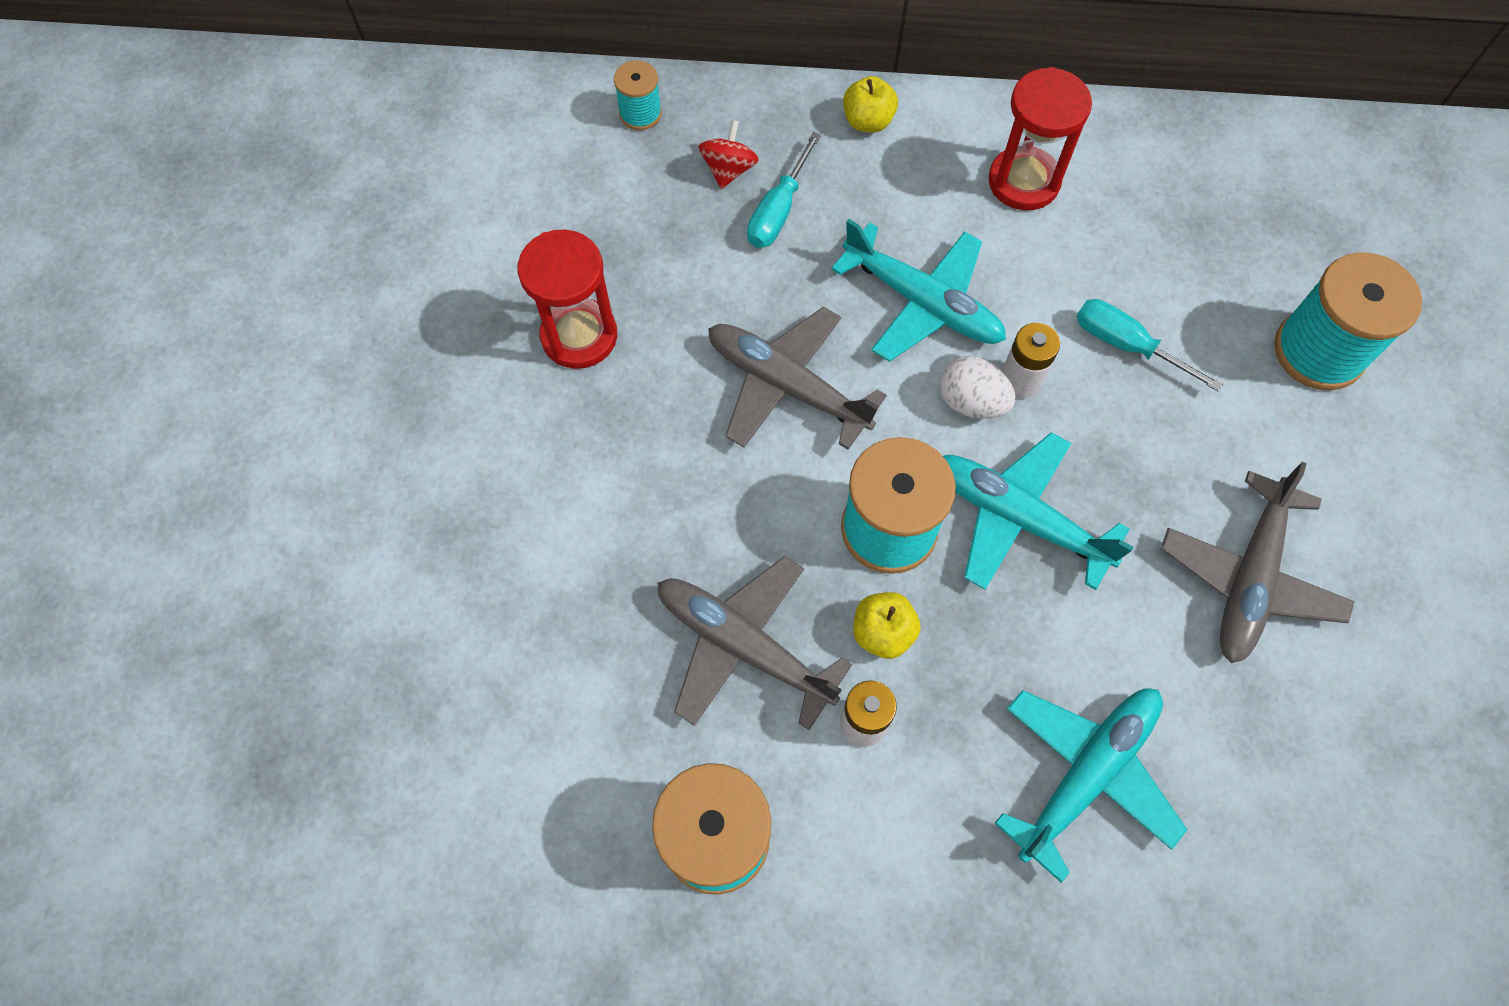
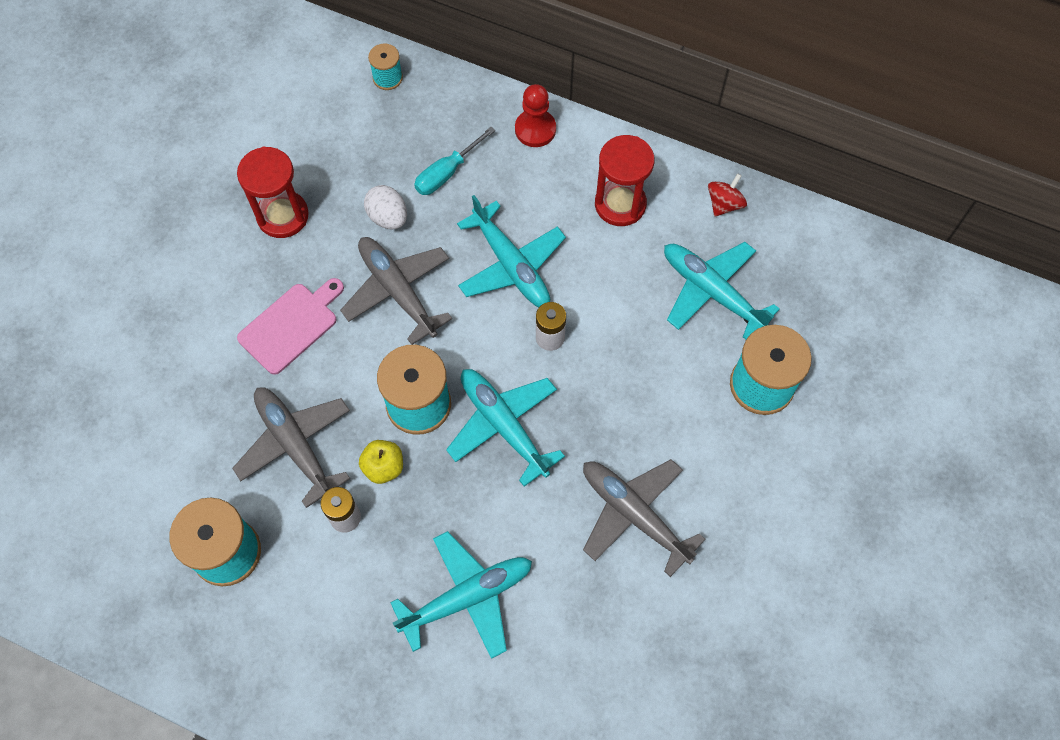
camera: 20 degrees right, 0 degrees up
(660, 481) = (291, 325): none -> pink cutting board
(729, 170) = (427, 134): red spinning top -> red spinning top (724, 204)
(867, 121) = (535, 129): yellow apple -> red pawn
(971, 402) = (511, 341): white egg -> white egg (388, 217)
(1125, 345) = (632, 337): turquoise screwdriver -> none
(1196, 255) = (712, 292): none -> turquoise plane
(1249, 577) = (634, 515): grey plane -> grey plane turned 90 degrees clockwise

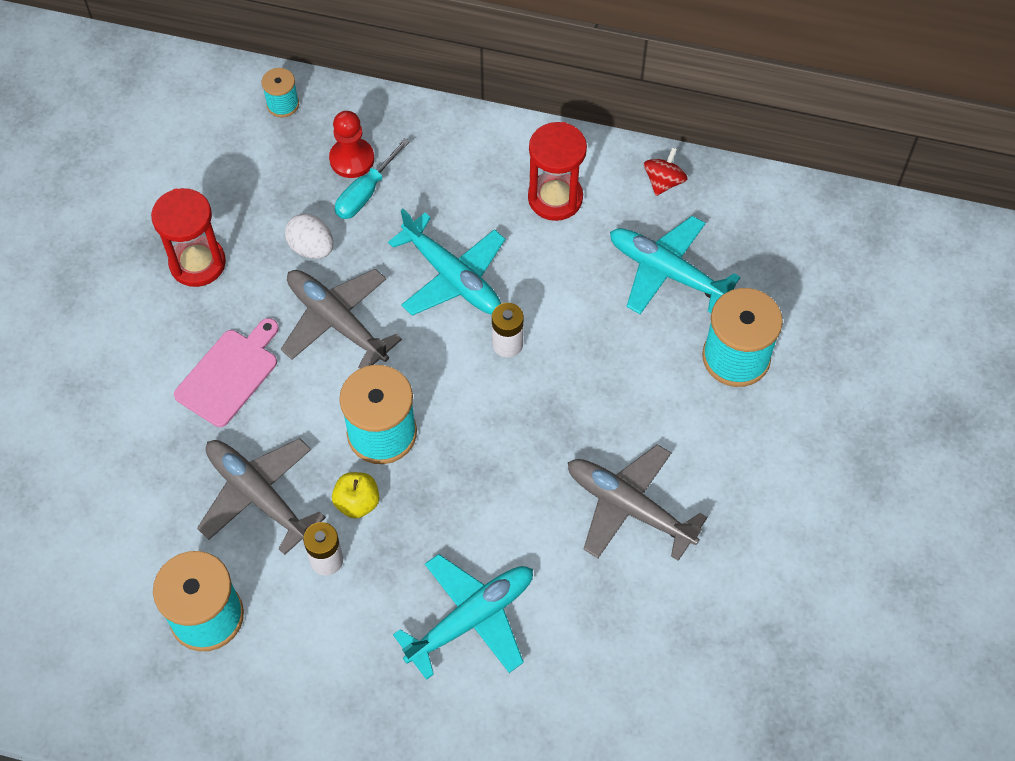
camera: 10 degrees left, 5 degrees down
(504, 426) = (476, 441): turquoise plane -> none
(535, 129) = (451, 135): red pawn -> red pawn (352, 159)

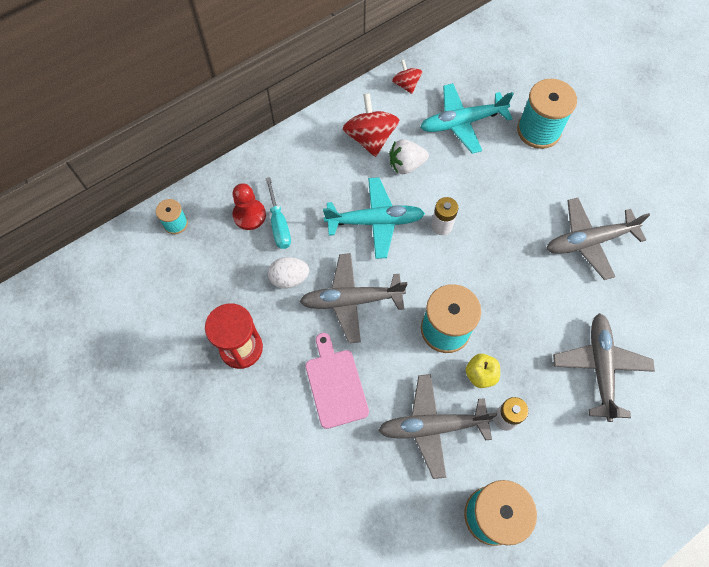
camera: 50 degrees left, 5 degrees up
(470, 619) = (600, 368): turquoise plane -> grey plane
(553, 256) = (406, 165): none -> white strawberry
(555, 198) = (370, 138): red hourglass -> red spinning top

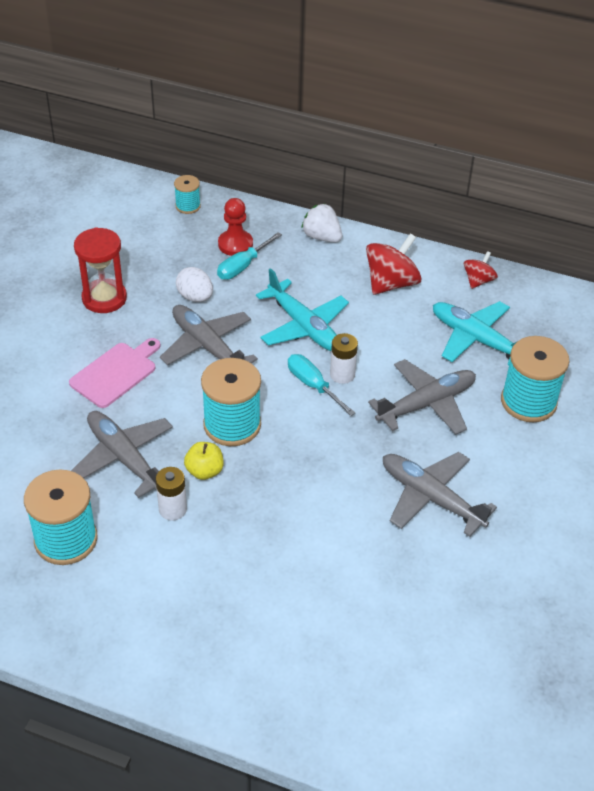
camera: 55 degrees right, 20 degrees down
(406, 165) = (386, 320): white strawberry -> white strawberry (322, 237)
(439, 251) = (312, 385): none -> turquoise screwdriver
(600, 368) = (287, 565): grey plane -> grey plane (426, 404)

